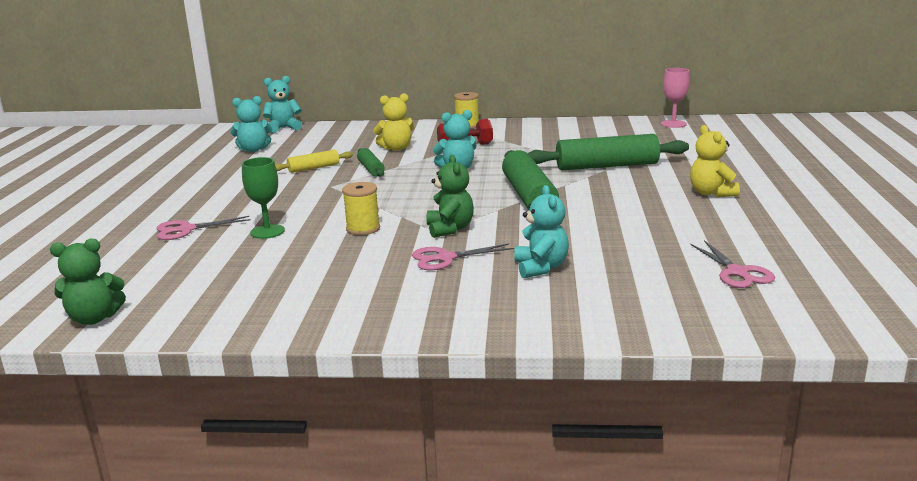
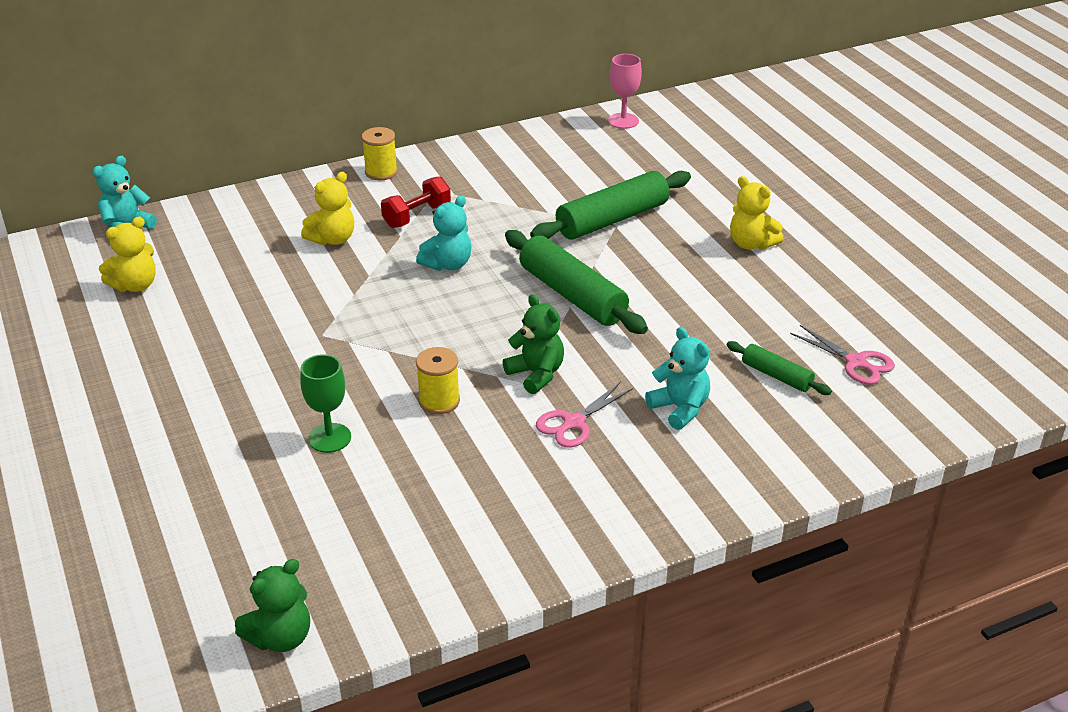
camera: 30 degrees left, 15 degrees up
(187, 229) = (221, 464): pink scissors -> none
(254, 150) = (135, 285): turquoise teddy bear -> yellow teddy bear
(313, 168) = (262, 304): yellow rolling pin -> none
(371, 169) = (340, 289): green rolling pin -> green rolling pin (776, 376)

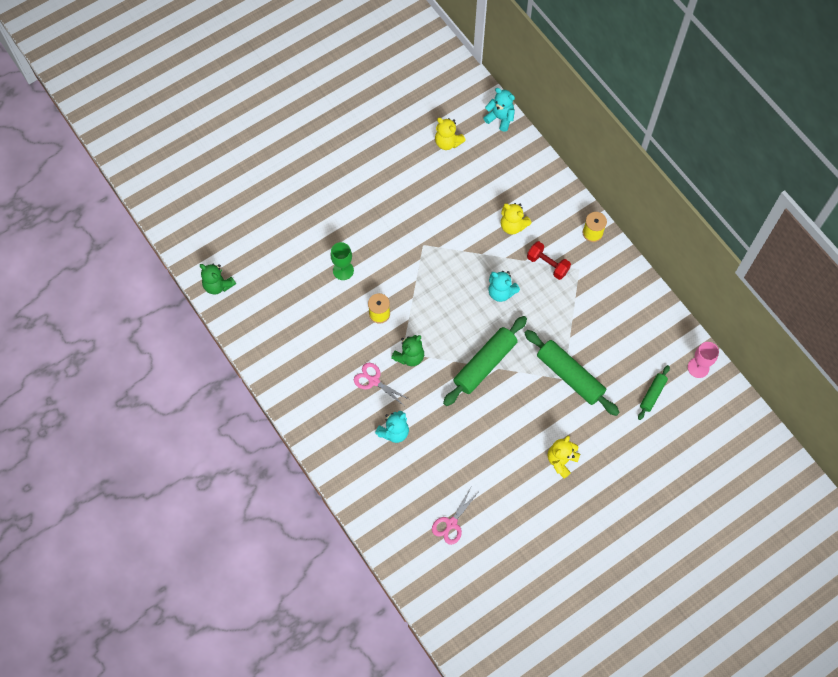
camera: 80 degrees right, 30 degrees up
(776, 376) = (431, 480): green rolling pin -> green rolling pin (652, 394)

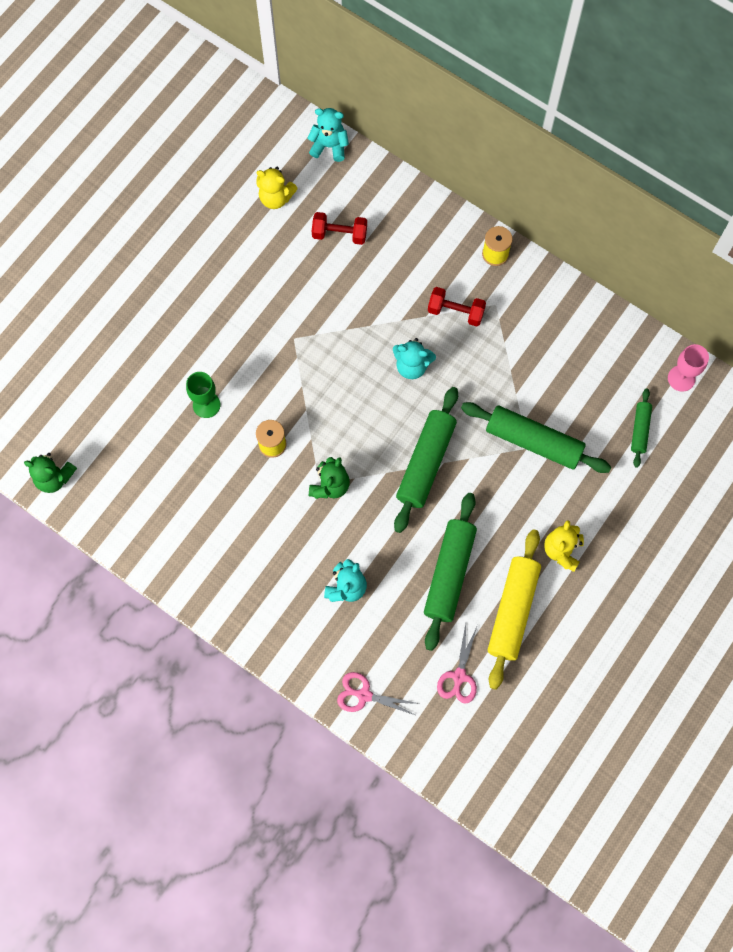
camera: 20 degrees left, 5 degrees up
(374, 381) = (297, 532): pink scissors -> pink scissors (364, 695)
(472, 448) = (449, 573): none -> green rolling pin
(484, 182) = (339, 234): none -> red dumbbell
(508, 491) = (513, 611): none -> yellow rolling pin
(513, 226) = (395, 277): yellow teddy bear -> none

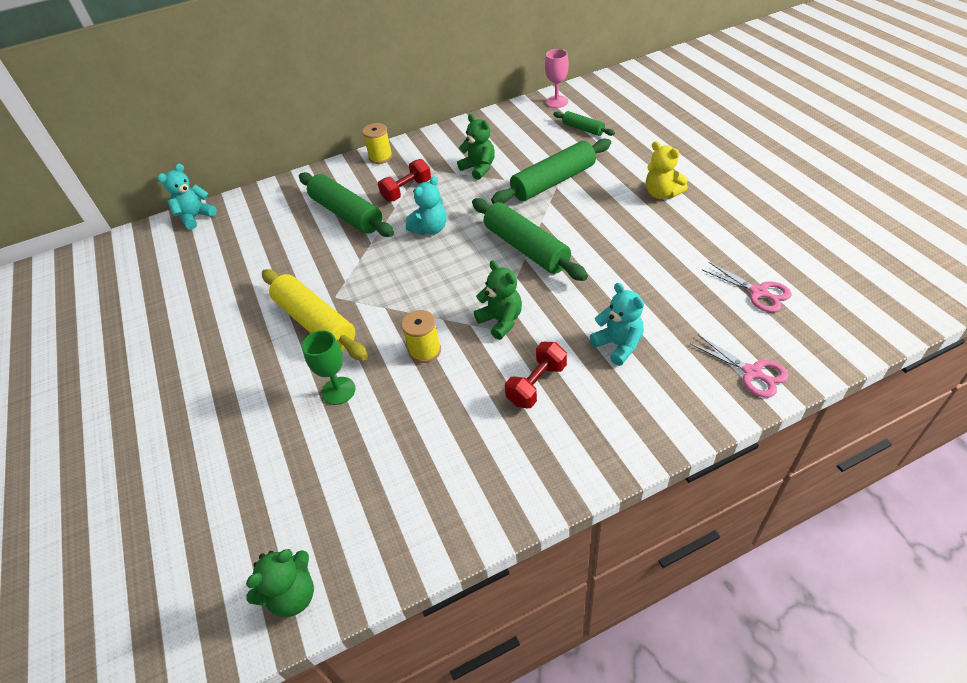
camera: 55 degrees left, 25 degrees down
(276, 198) = (198, 264): yellow teddy bear -> none
(339, 234) = (274, 235): red dumbbell -> red dumbbell (536, 384)
(364, 695) = (752, 372): pink scissors -> pink scissors turned 90 degrees counterclockwise
(449, 573) = (645, 266): green rolling pin -> green rolling pin (347, 214)
(513, 611) = (705, 237): yellow rolling pin -> yellow rolling pin (316, 322)
(522, 360) = (479, 168): none -> green teddy bear

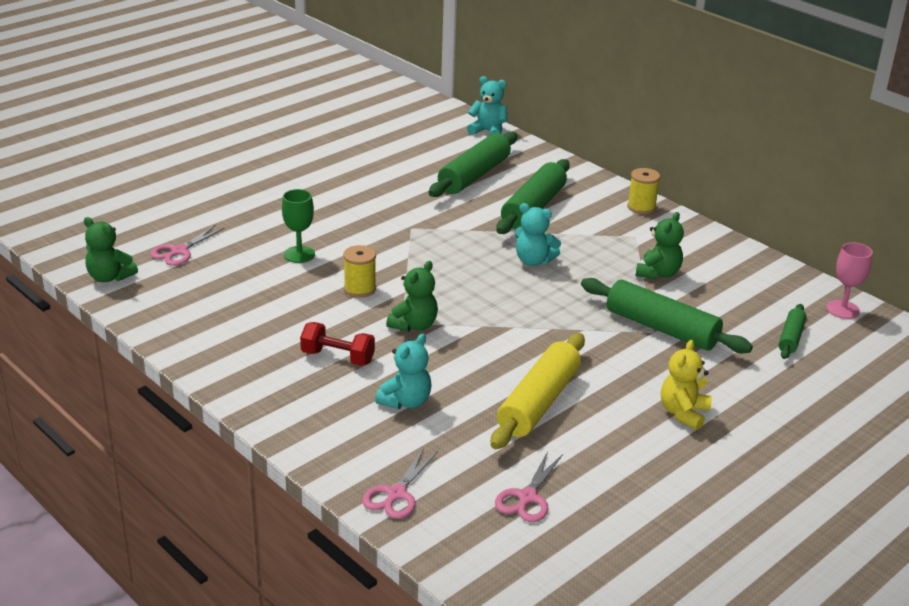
camera: 65 degrees right, 15 degrees down
(272, 507) = (179, 251): none -> pink scissors
(316, 322) = (374, 225): yellow rolling pin -> yellow rolling pin (539, 402)
(407, 190) = (590, 235): red dumbbell -> none
(526, 248) = (531, 325): green rolling pin -> green rolling pin (474, 175)

